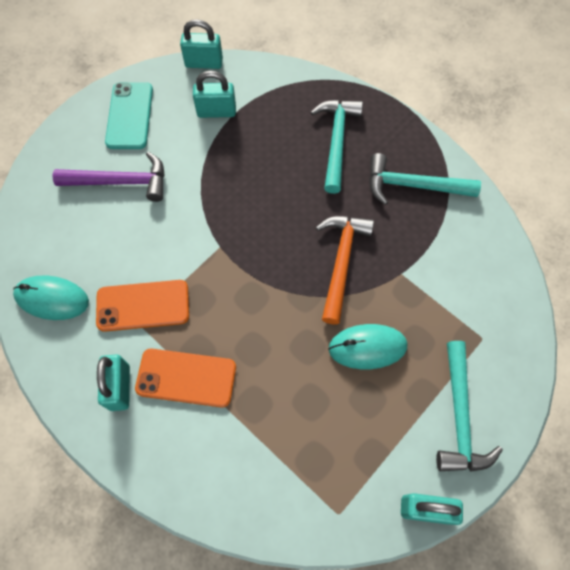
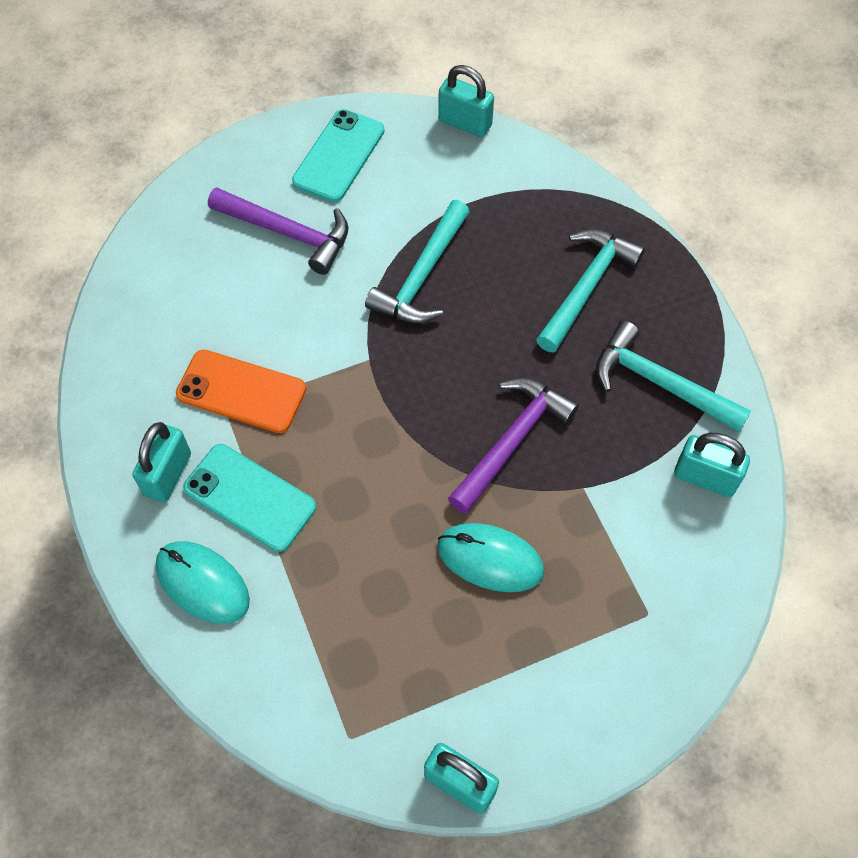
camera: 25 degrees right, 5 degrees down
(52, 299) = (141, 339): turquoise mouse -> turquoise mouse (202, 583)
(186, 378) = (249, 497): orange phone -> turquoise phone
(216, 111) = (449, 191): turquoise padlock -> turquoise padlock (705, 477)
(341, 262) = (511, 441): orange hammer -> purple hammer
(459, 416) = (564, 694): turquoise hammer -> turquoise hammer (422, 276)

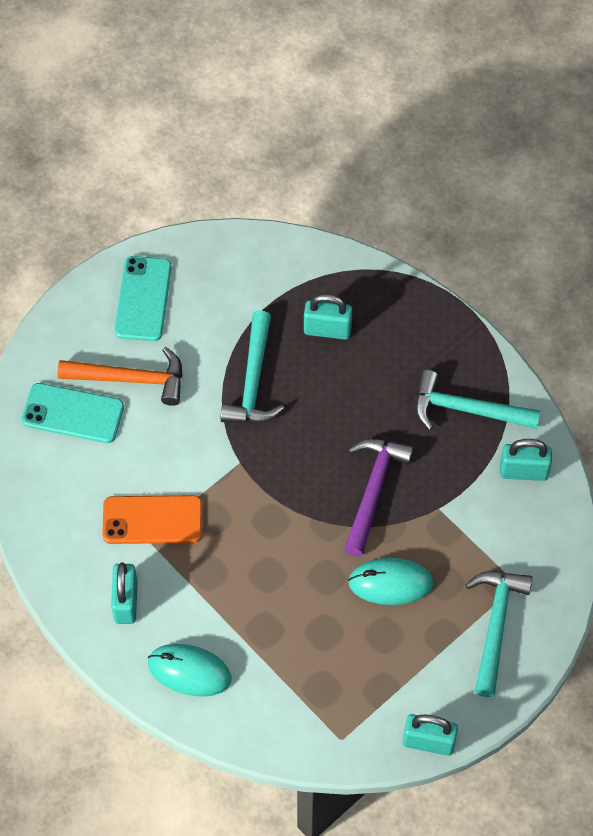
camera: 20 degrees left, 0 degrees up
(249, 497) = (195, 598): turquoise phone -> turquoise phone (73, 413)
(287, 233) = (130, 379): purple hammer -> orange hammer
(465, 123) = (234, 237): turquoise padlock -> turquoise padlock (327, 329)
(586, 287) = (384, 350): turquoise hammer -> turquoise hammer (495, 626)

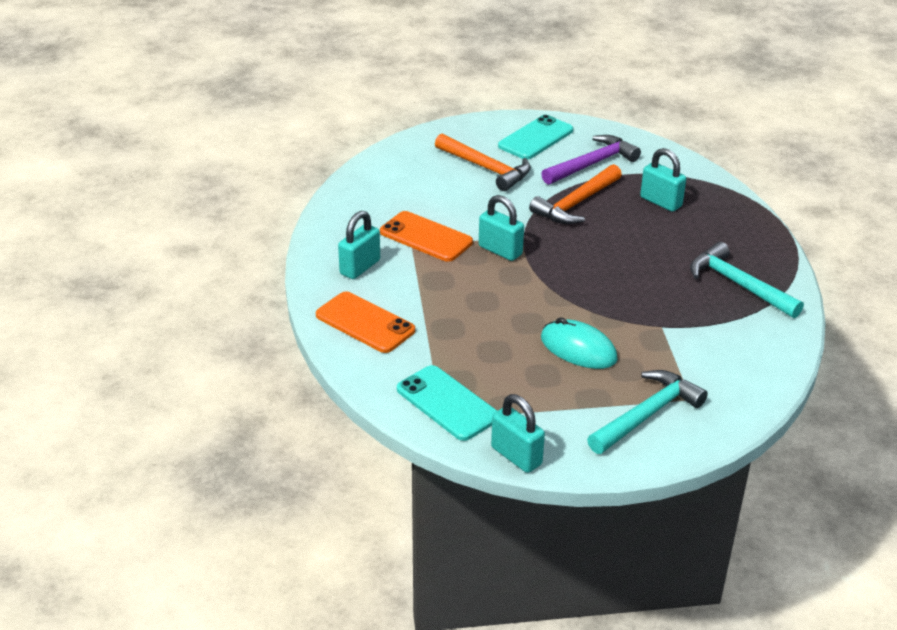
camera: 35 degrees right, 25 degrees down
(73, 413) = (427, 167): turquoise phone -> turquoise phone (447, 403)
(189, 671) = (365, 323): turquoise mouse -> orange phone
(253, 381) = (576, 203): turquoise hammer -> orange hammer
(373, 491) = (614, 294): purple hammer -> purple hammer (592, 164)
(523, 471) = (758, 338): turquoise padlock -> turquoise padlock (500, 250)

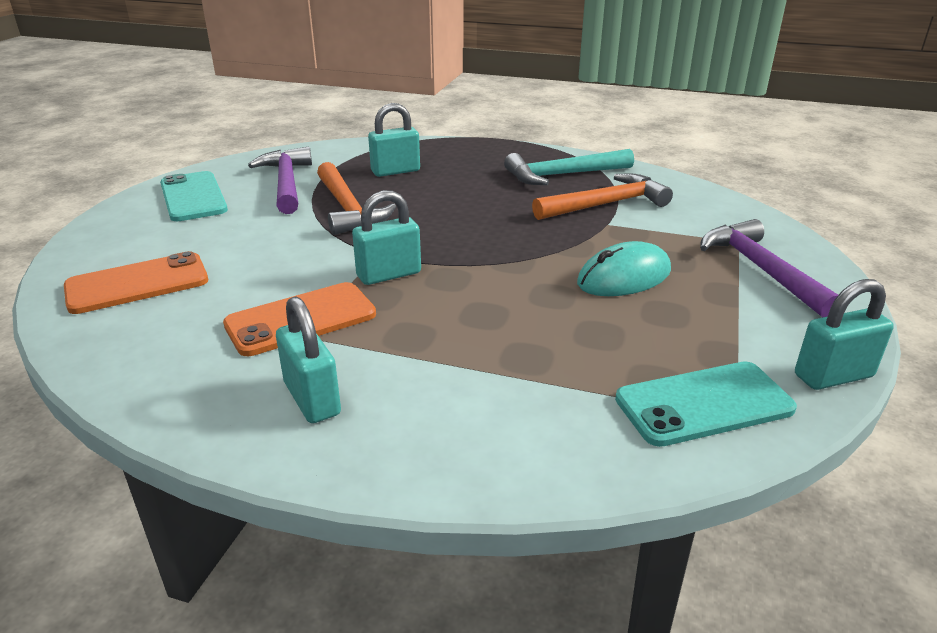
camera: 65 degrees left, 5 degrees down
(365, 323) = (463, 433): orange phone -> orange phone (137, 284)
(486, 168) = (207, 239): orange hammer -> orange hammer (605, 204)
(647, 415) = (761, 270): turquoise hammer -> purple hammer

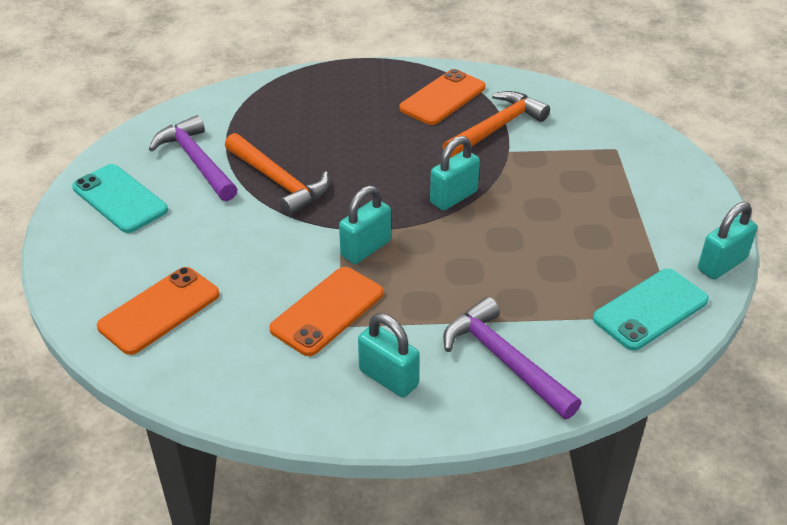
camera: 20 degrees left, 10 degrees up
(395, 171) = (289, 124): turquoise padlock -> turquoise padlock (453, 197)
(563, 175) = (442, 98): turquoise hammer -> orange phone
(624, 277) = (548, 207): turquoise mouse -> none
(761, 270) = (643, 176): purple hammer -> purple hammer (504, 360)

